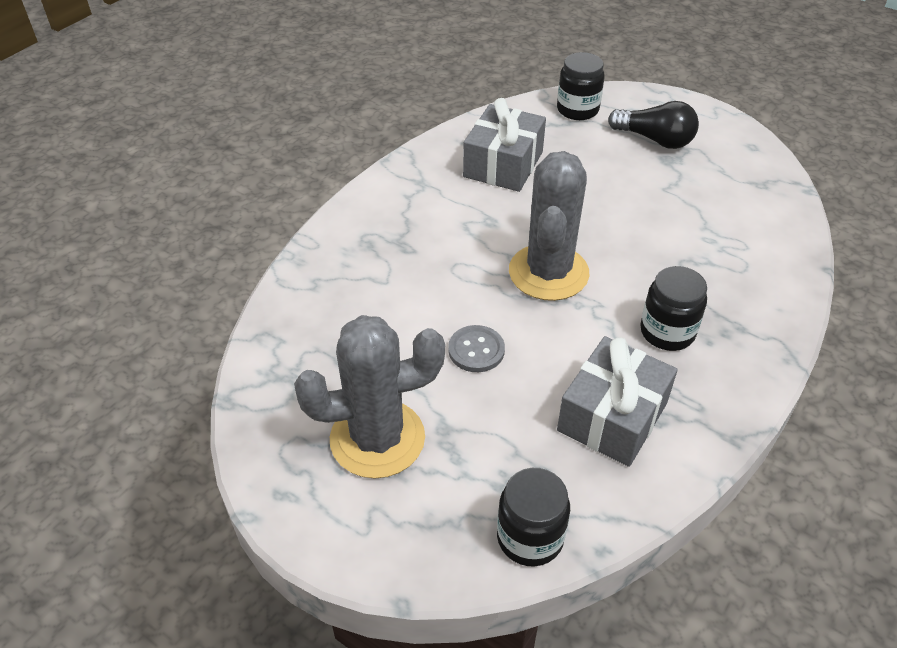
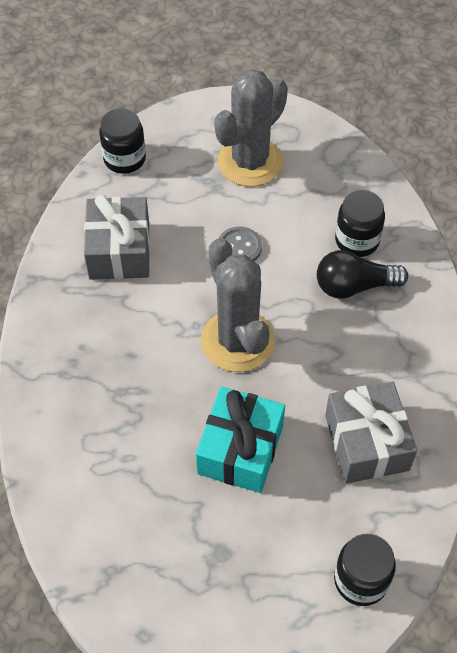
camera: 145 degrees right, 10 degrees up
(607, 203) = (240, 449): none -> turquoise gift
(655, 139) = (250, 578): black light bulb -> black light bulb (354, 286)
(667, 332) = (116, 337): black jar -> black jar (357, 240)

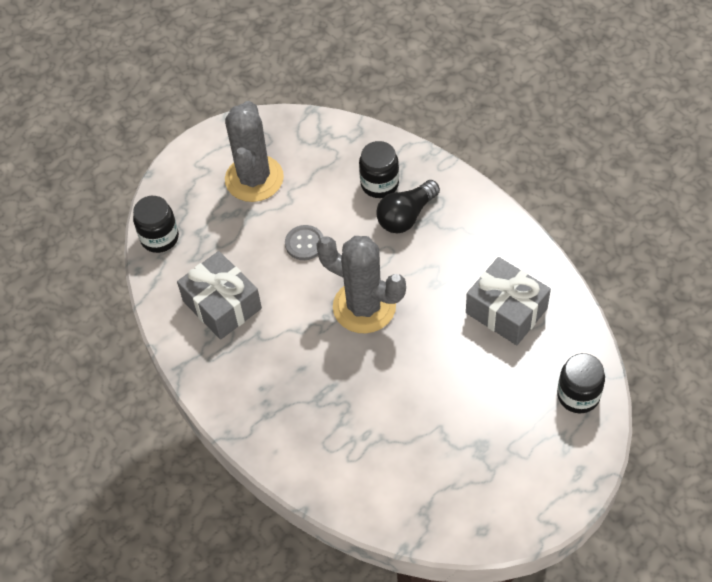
camera: 35 degrees left, 0 degrees up
(240, 449) = (433, 374): turquoise gift -> none

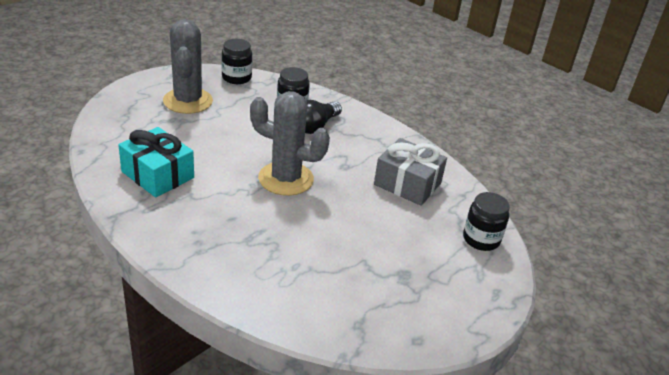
camera: 15 degrees left, 20 degrees down
(159, 238) = (103, 132): black jar -> black jar (236, 78)
(222, 305) = (158, 175): grey gift -> turquoise gift
(304, 243) = (231, 139): grey button -> none

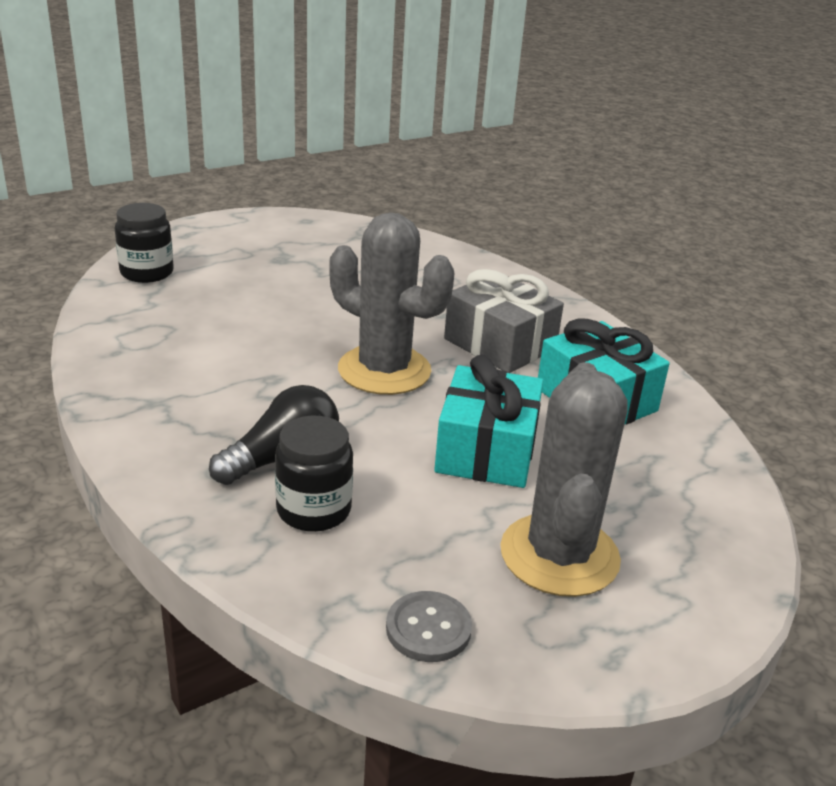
camera: 165 degrees left, 5 degrees down
(221, 139) = (486, 450): none -> turquoise gift
(236, 78) = (428, 629): black jar -> grey button
(407, 184) = (185, 341): grey gift -> grey gift (500, 344)

